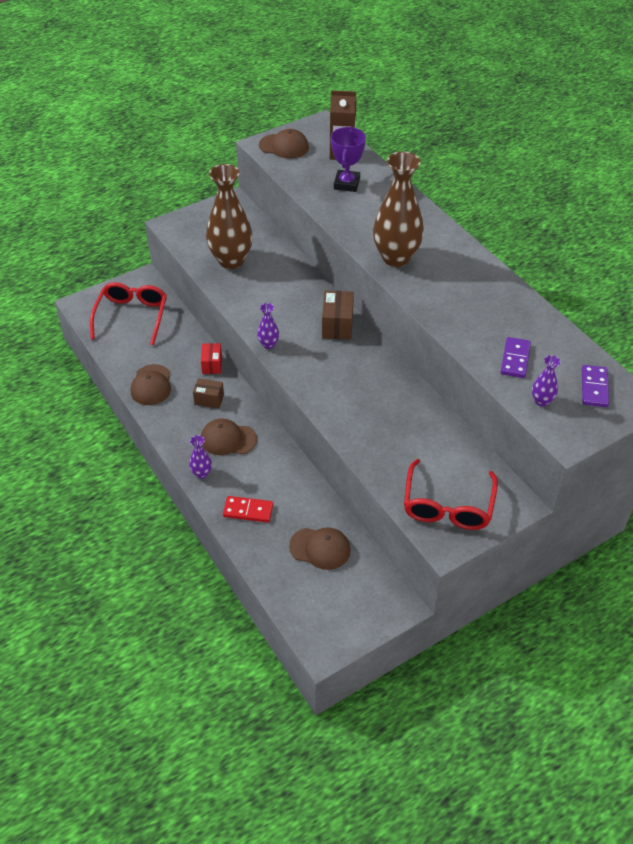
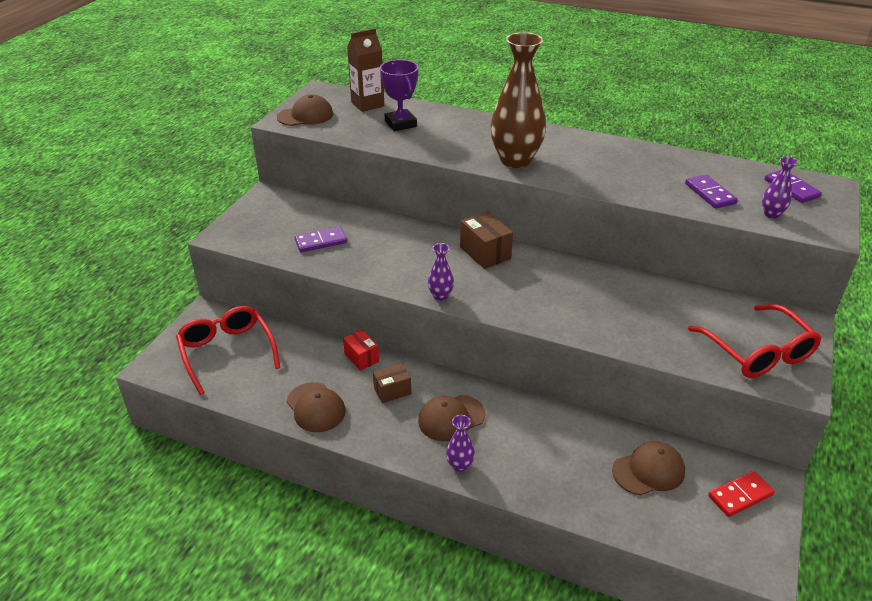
camera: 35 degrees left, 10 degrees down
(231, 260) = (321, 242): brown vase -> purple domino
(248, 511) = (544, 475): red domino -> red domino (740, 496)

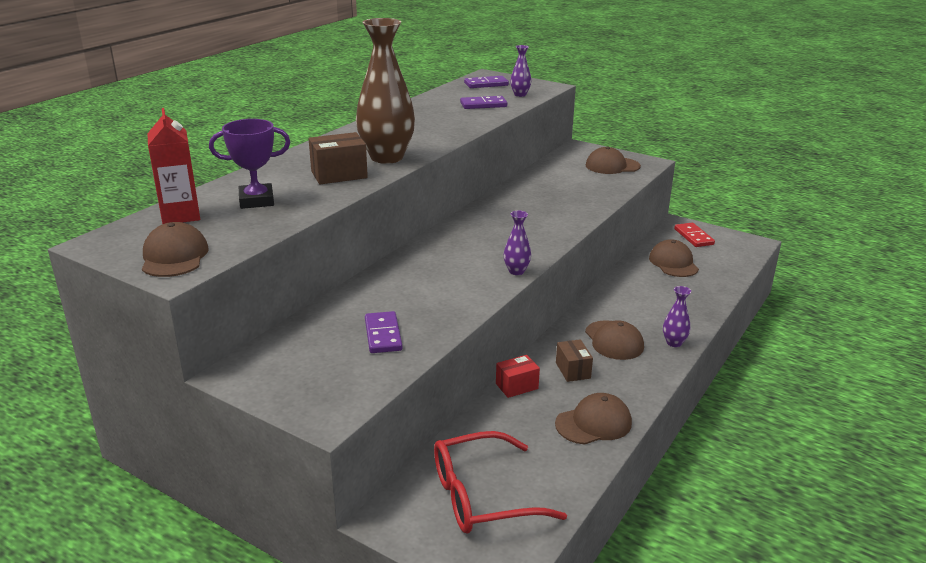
camera: 80 degrees left, 10 degrees down
(367, 104) = (180, 215): brown carton -> red carton
(485, 253) = (449, 242): brown box -> brown box (339, 175)
(758, 352) = (612, 166): red glasses -> brown cap

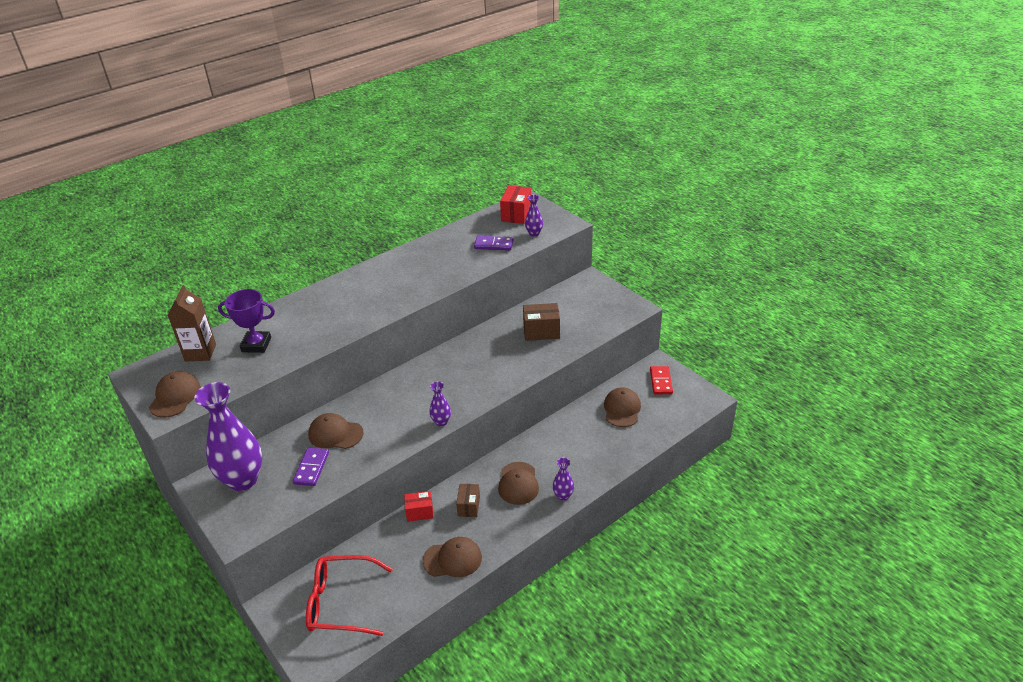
camera: 20 degrees right, 10 degrees up
(180, 215) = (200, 353): red carton -> brown carton
(293, 361) = (243, 480): none -> purple vase
(339, 175) = (328, 323): brown box -> brown box (541, 331)
(386, 157) = (374, 306): brown vase -> none
(486, 84) = (516, 214): purple domino -> red box
(612, 166) = (601, 308): brown cap -> brown cap (335, 434)

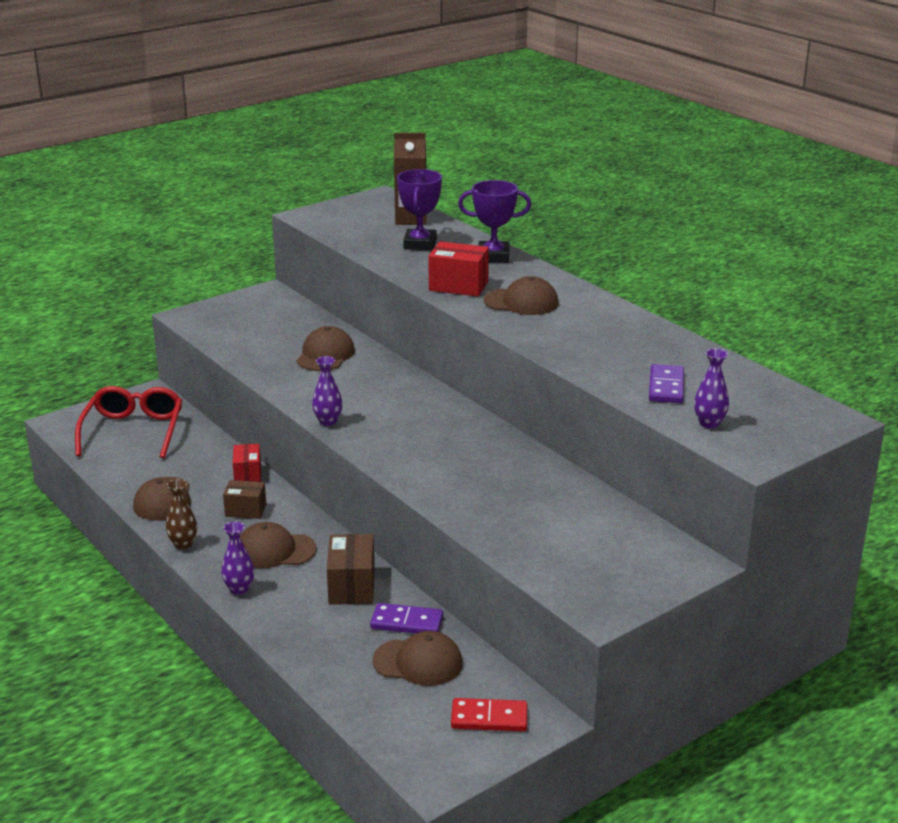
camera: 90 degrees right, 10 degrees down
(175, 397) = (335, 216): brown cap -> brown cap (521, 302)
(243, 480) = (266, 311): purple vase -> none
(291, 309) = (493, 256): none -> purple trophy
(311, 468) = (271, 345): purple domino -> purple domino (407, 622)
(512, 535) = (183, 544): none -> brown vase
(516, 214) = (776, 408): red box -> red box (458, 286)
(541, 331) = (528, 505): brown box -> brown box (352, 586)

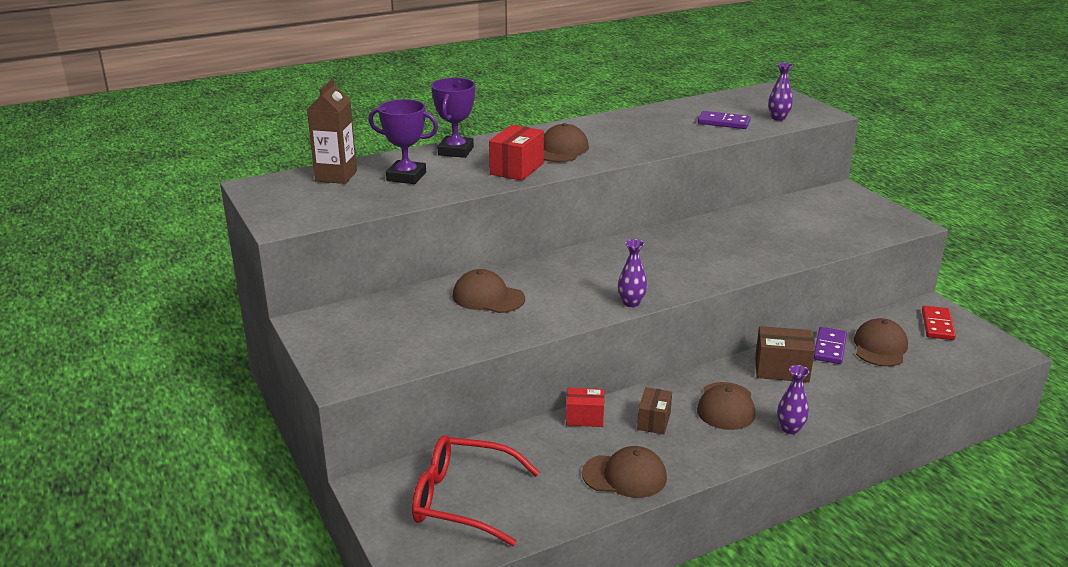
camera: 80 degrees left, 0 degrees up
(183, 544) = (713, 462): brown vase -> none

